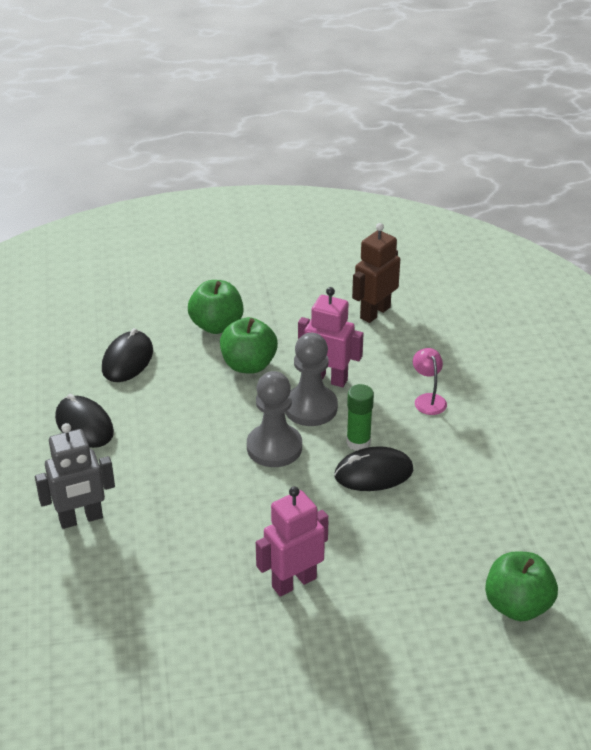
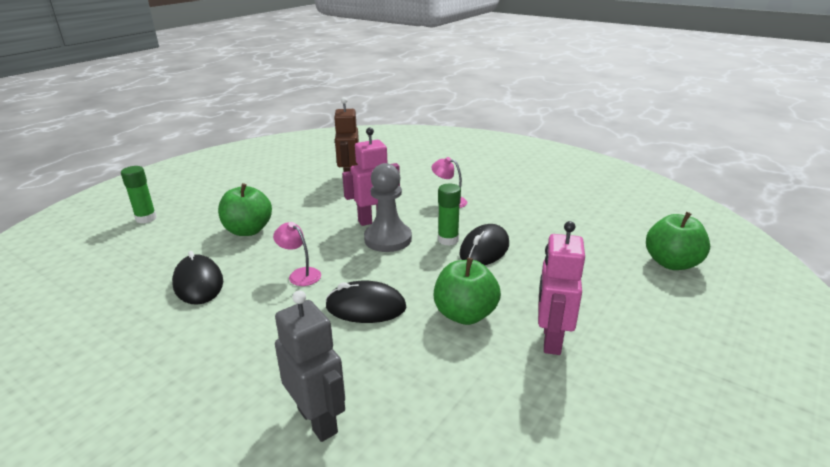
camera: 45 degrees left, 10 degrees down
(81, 519) = (318, 420): grey robot -> grey robot turned 60 degrees counterclockwise
(84, 425) = (217, 347): black mouse -> black mouse (365, 307)
(159, 263) = (146, 218): none -> green glue stick
(201, 398) = (300, 274): none -> pink lamp
(249, 365) = (307, 239): green apple -> green apple (465, 314)
(274, 447) = (400, 272): grey pawn -> none

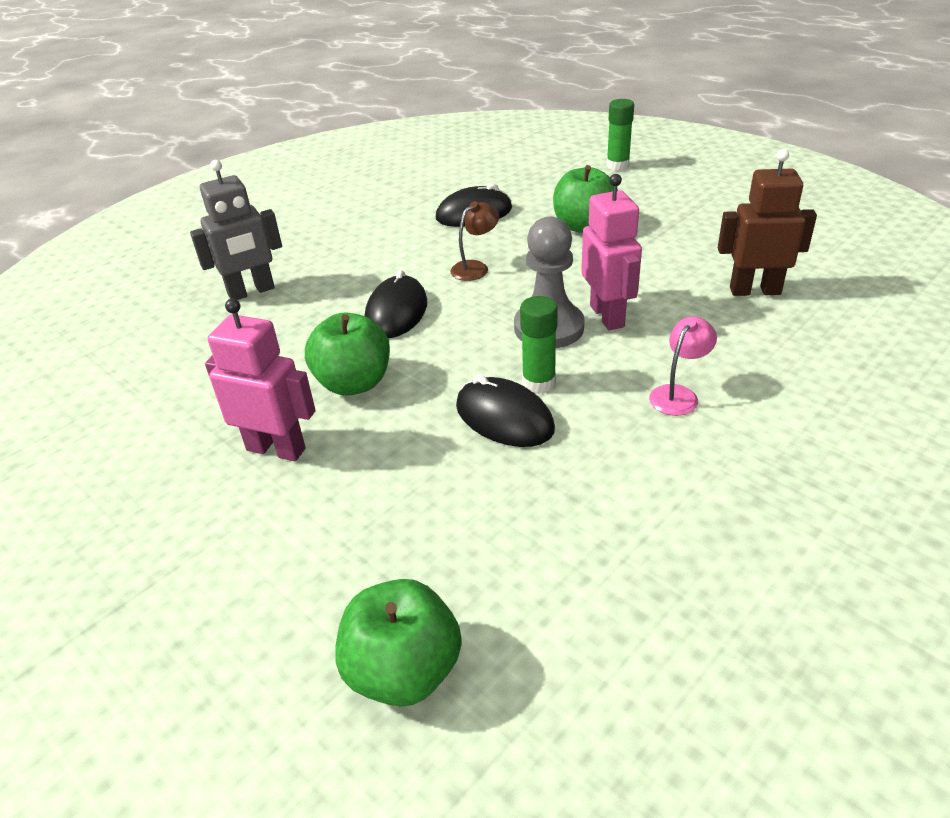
camera: 100 degrees right, 10 degrees up
(300, 274) = (475, 267): pink lamp -> brown lamp

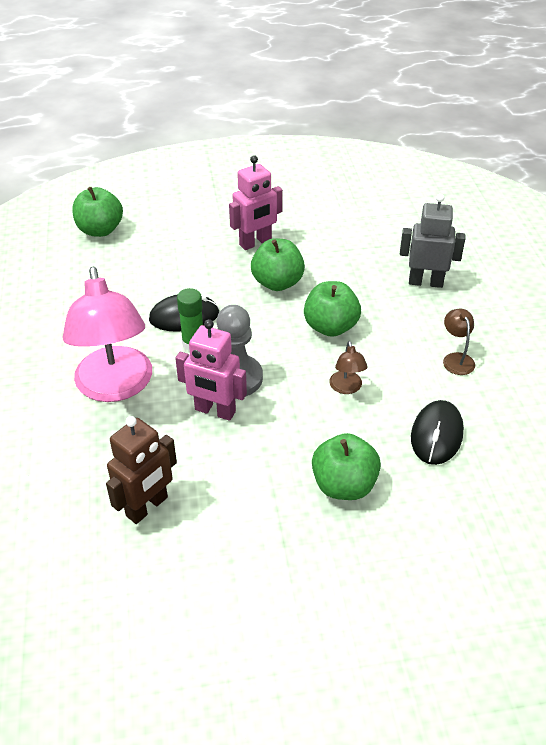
camera: 125 degrees right, 5 degrees up
(251, 292) = (425, 282): grey robot -> grey robot turned 90 degrees clockwise
(365, 237) = (456, 359): none -> brown lamp
(396, 312) = (330, 327): black mouse -> green apple
(617, 165) = (444, 605): green glue stick -> none
(678, 394) = (115, 387): pink lamp -> pink lamp, size x2.40

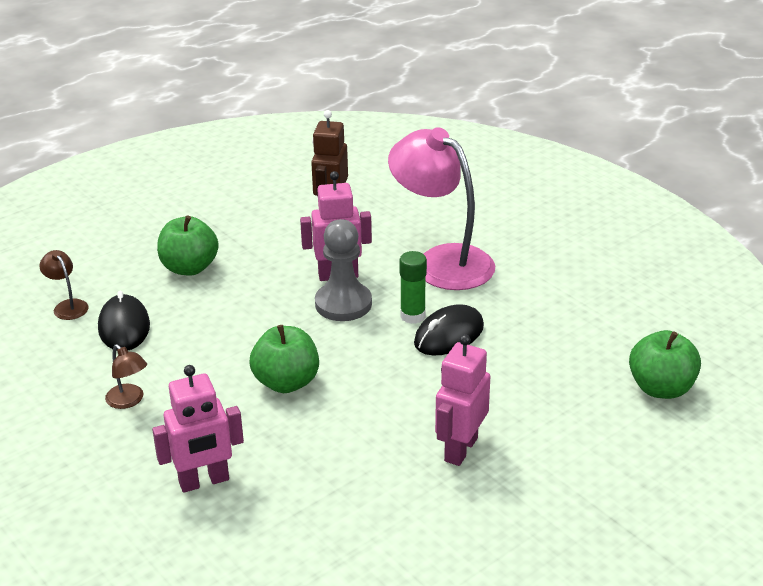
camera: 150 degrees right, 10 degrees down
(277, 283) = (385, 408): green apple -> none
(346, 388) = (231, 333): brown lamp -> brown lamp (67, 306)
(425, 282) = (204, 481): grey robot -> pink robot

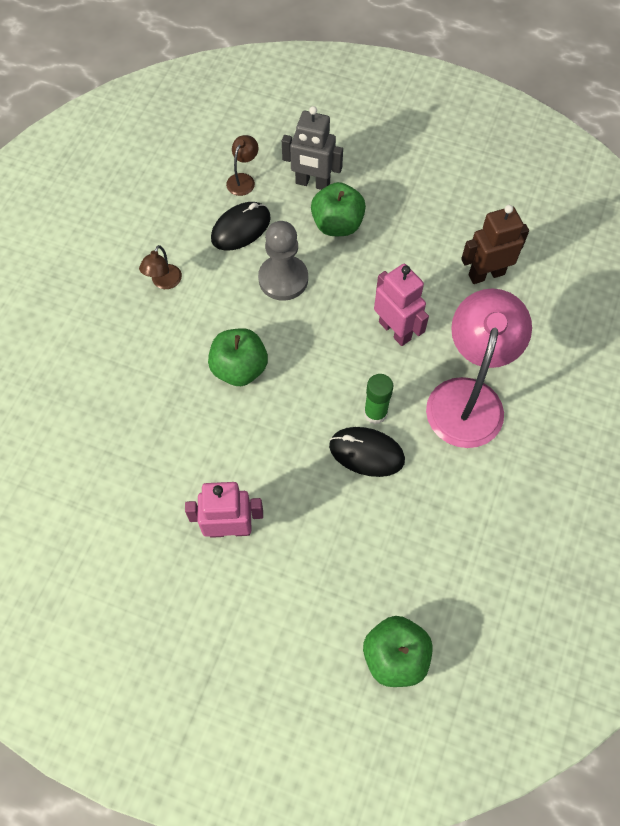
camera: 60 degrees right, 30 degrees up
(125, 266) = (312, 183): none -> grey robot
(204, 481) = (108, 377): pink robot -> none
(343, 304) = (359, 355): grey pawn -> grey pawn (283, 279)

